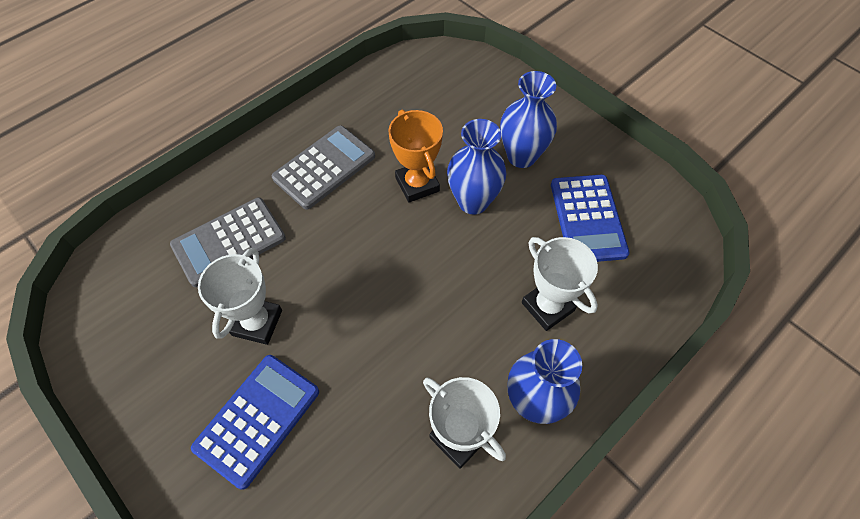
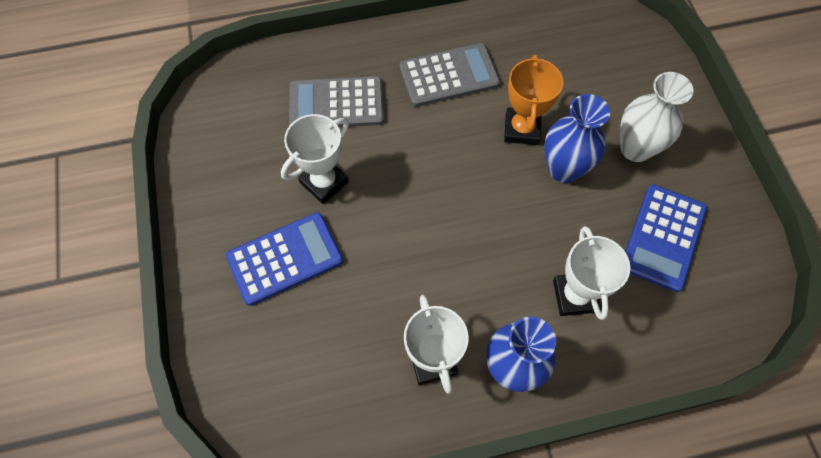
camera: 30 degrees right, 5 degrees up
(521, 156) = (635, 149): blue vase -> white vase

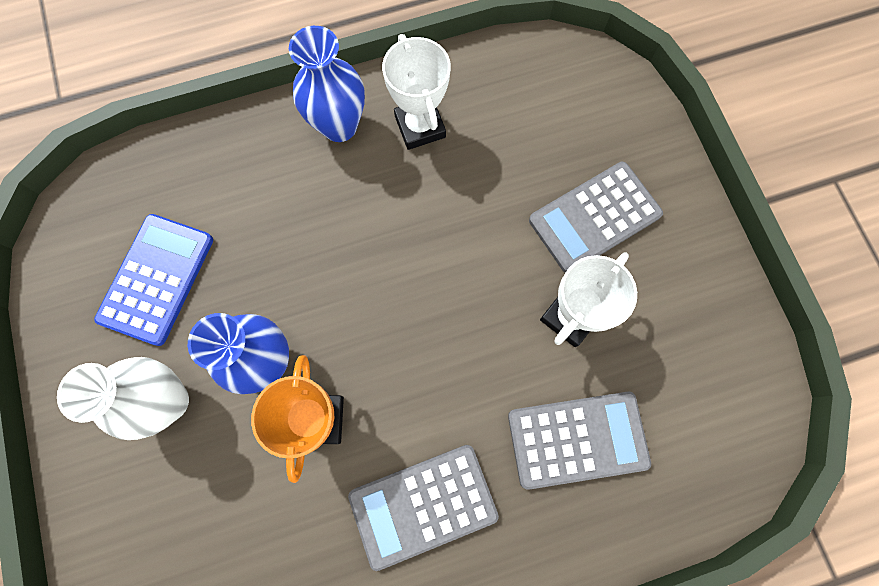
camera: 175 degrees right, 10 degrees up
(285, 258) = (594, 218): blue calculator -> grey calculator
(575, 296) = (268, 203): white trophy -> none

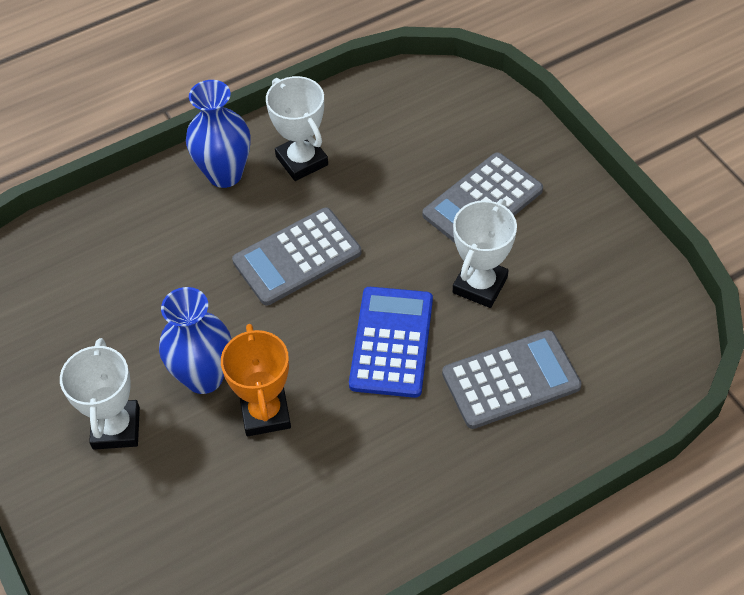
camera: 10 degrees left, 20 degrees down
(156, 279) = (79, 331): blue calculator -> blue calculator (391, 342)
(168, 401) = (116, 428): white vase -> white trophy
(423, 505) = (381, 462): grey calculator -> grey calculator (297, 257)

